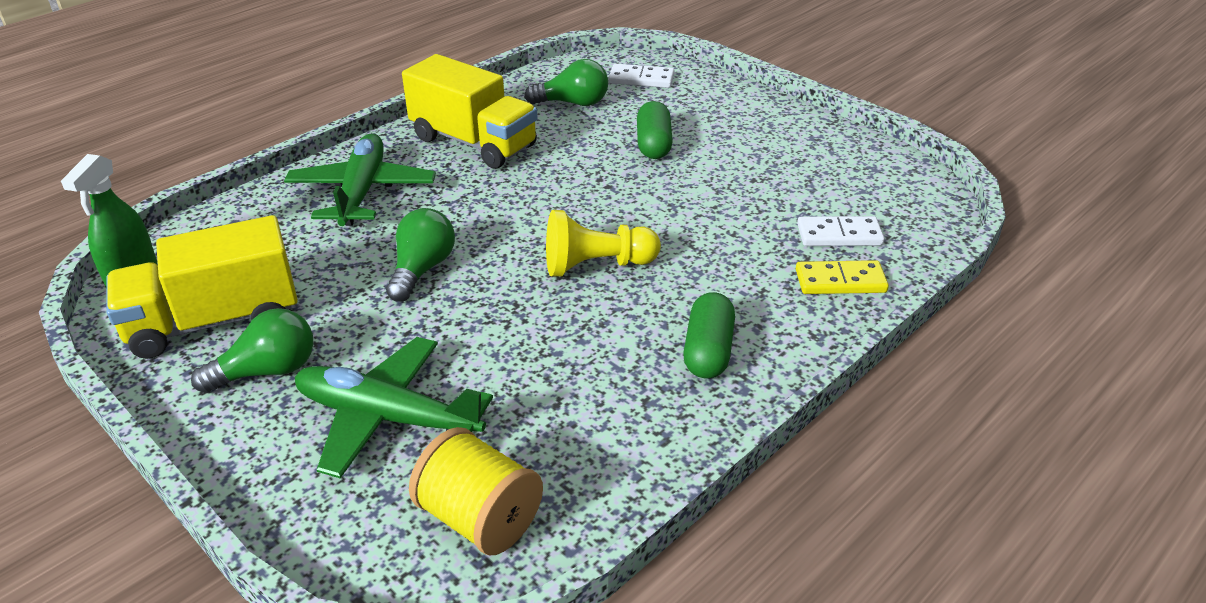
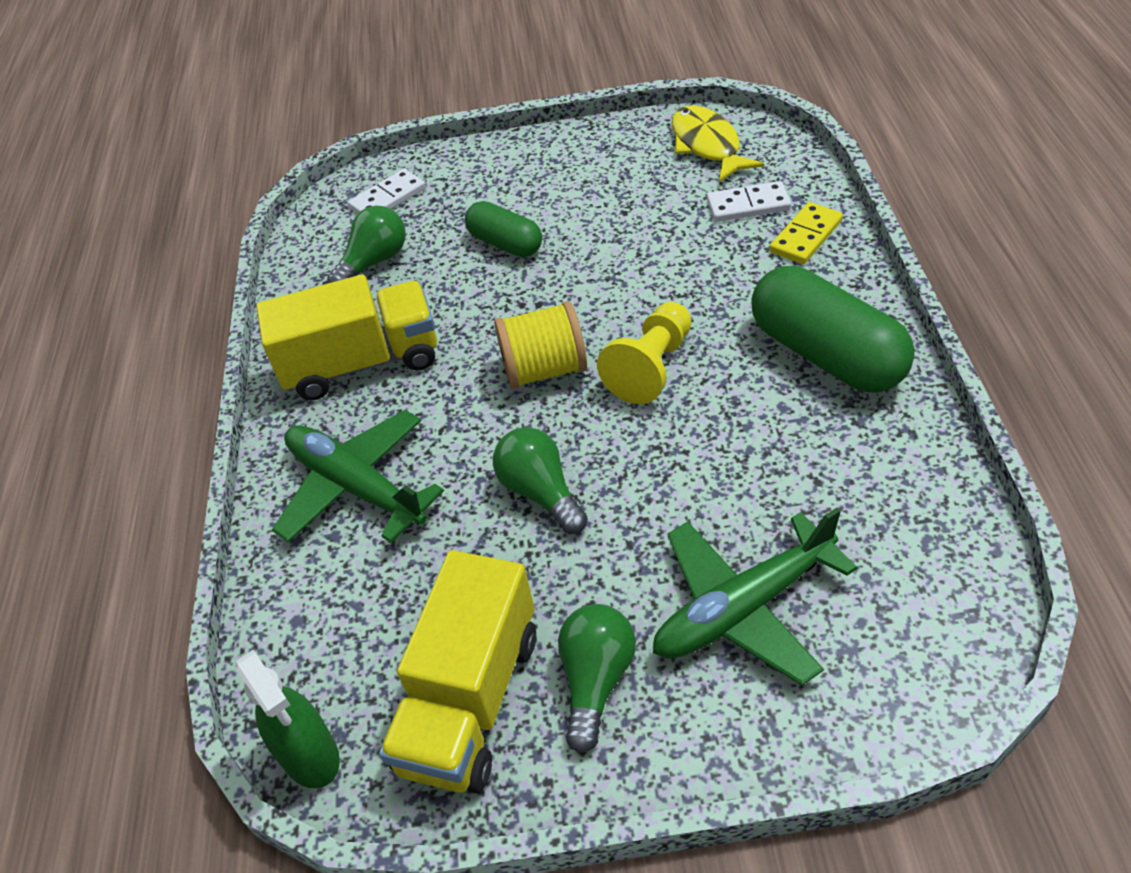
camera: 45 degrees left, 10 degrees up
(480, 519) = (922, 594): yellow spool -> yellow spool (544, 369)
(708, 351) = (826, 354): green capsule -> green capsule, size x1.72
(839, 235) = (748, 205): white domino -> white domino turned 45 degrees clockwise
(885, 184) = (707, 145): none -> yellow fish

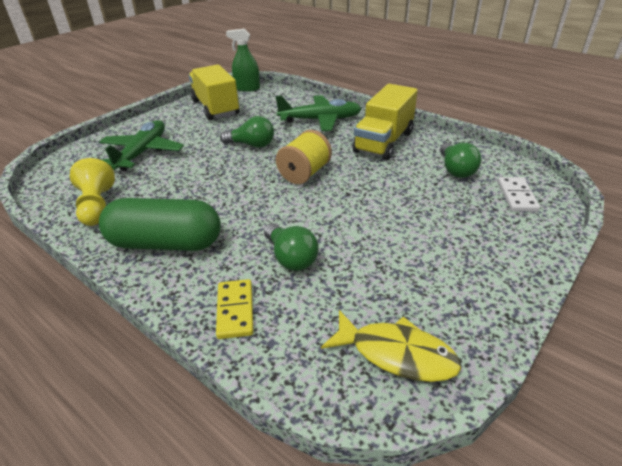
camera: 130 degrees right, 10 degrees down
(505, 243) = (412, 208): green capsule -> none
(596, 681) = (180, 123): green light bulb -> green light bulb (291, 258)
(651, 367) = (255, 196): yellow pawn -> yellow pawn (97, 206)
(748, 205) = (301, 313): white domino -> none

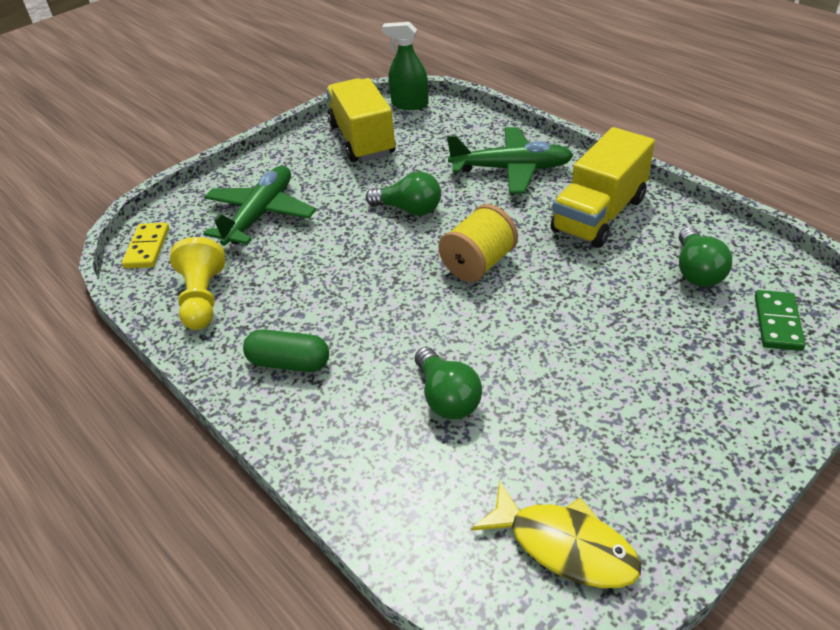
camera: 10 degrees right, 5 degrees up
(166, 243) = (289, 363): green capsule -> green capsule, size x0.58
(235, 310) = (371, 467): yellow domino -> yellow domino (147, 248)
(516, 196) = (777, 323): white domino -> green domino

